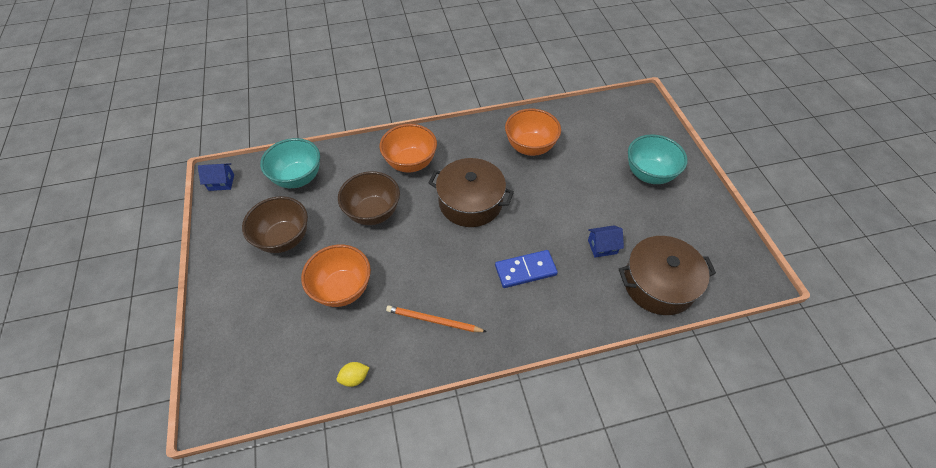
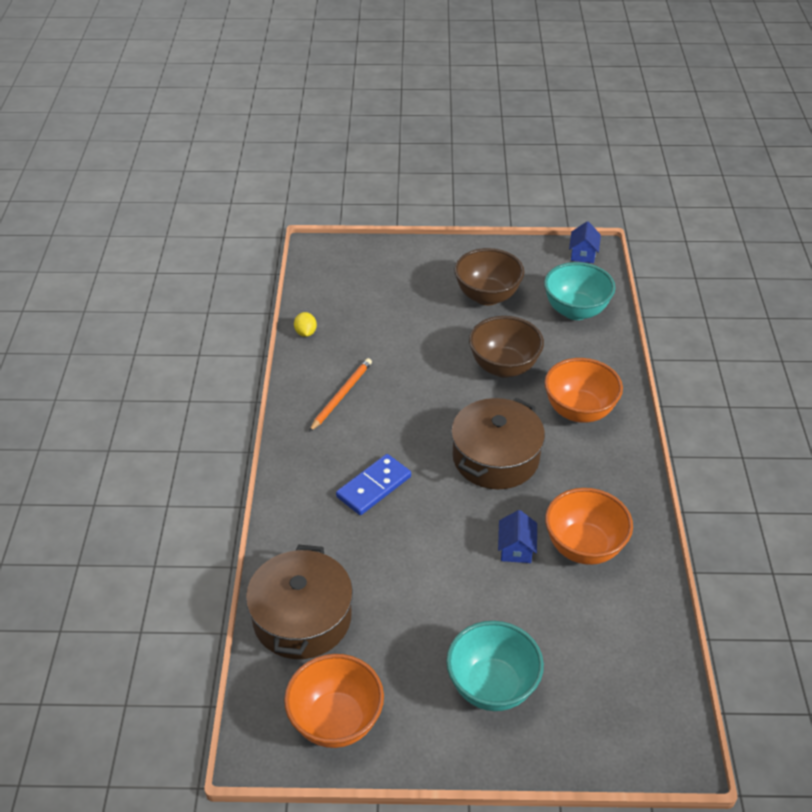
camera: 105 degrees right, 10 degrees down
(342, 289) = (407, 333): orange bowl -> orange bowl (336, 721)
(525, 270) = (373, 487): blue domino -> blue domino turned 45 degrees clockwise
(602, 246) = (380, 576): blue house -> blue house (516, 549)

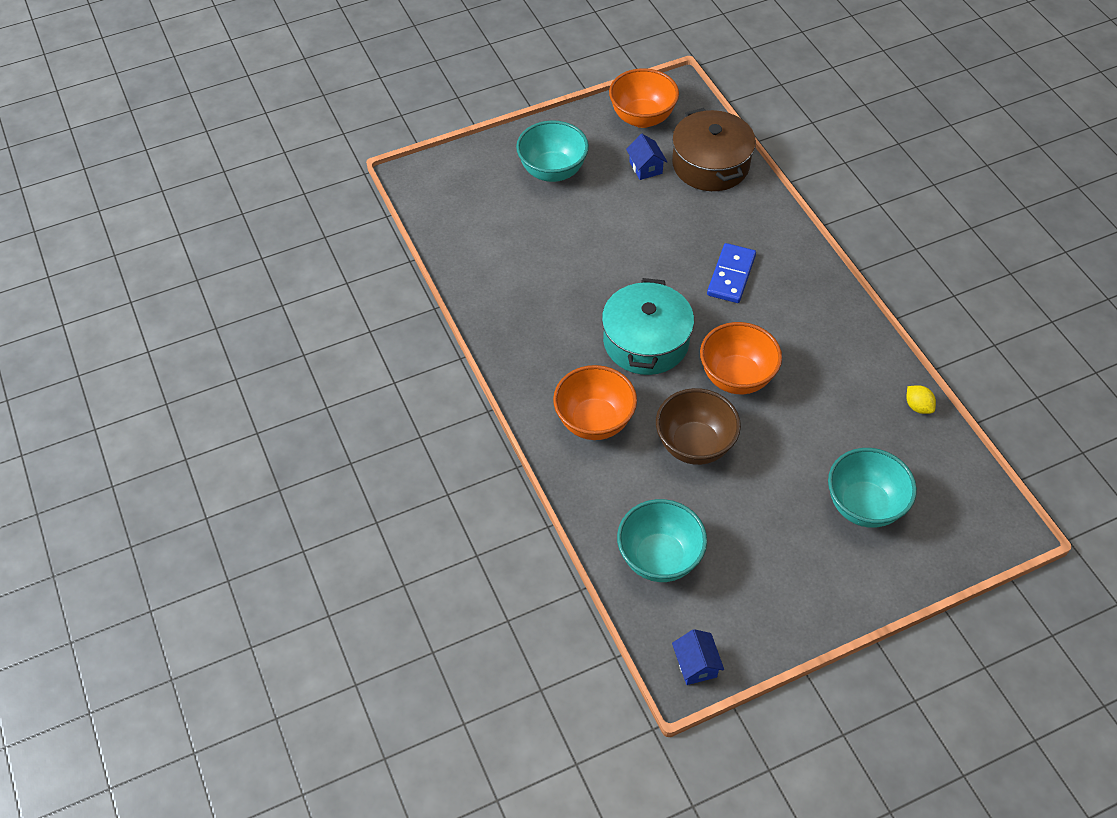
camera: 155 degrees right, 10 degrees up
(341, 395) = (825, 349): orange pencil -> none
(403, 291) = (864, 506): none -> turquoise bowl
(487, 296) = (769, 539): brown bowl -> none
(495, 457) = (646, 341): brown pot -> turquoise pot
(516, 549) = (585, 268): blue house -> blue house (645, 167)
(584, 547) = (531, 290): orange bowl -> orange bowl (736, 377)

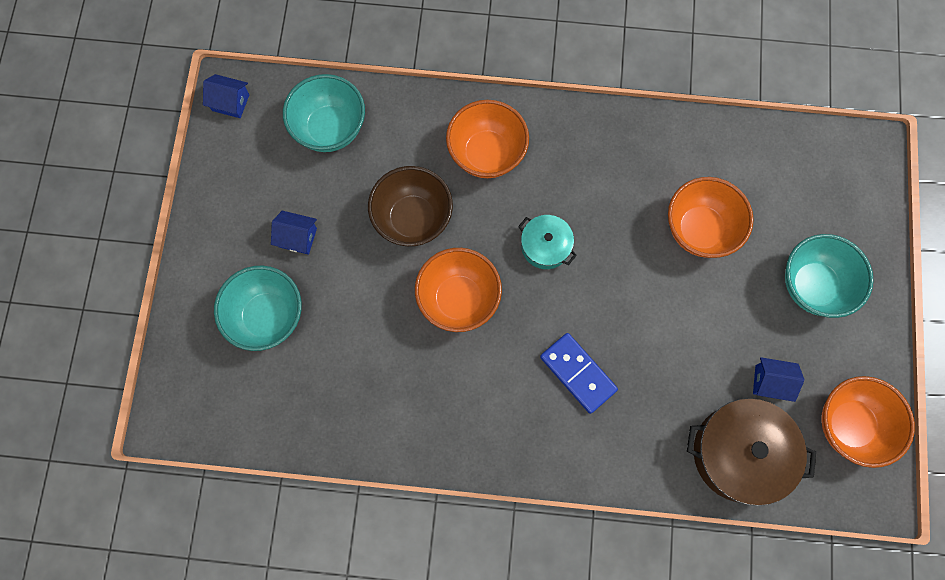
camera: 120 degrees right, 20 degrees up
(556, 251) = (699, 229): none -> orange bowl
(646, 341) = (545, 246): turquoise pot -> turquoise pot, size x0.55
(779, 524) = (297, 237): none -> blue house
(918, 406) = (327, 439): yellow lemon -> none

